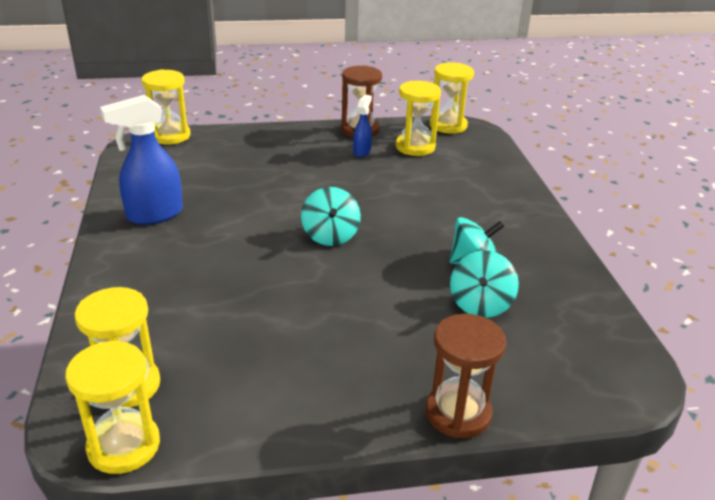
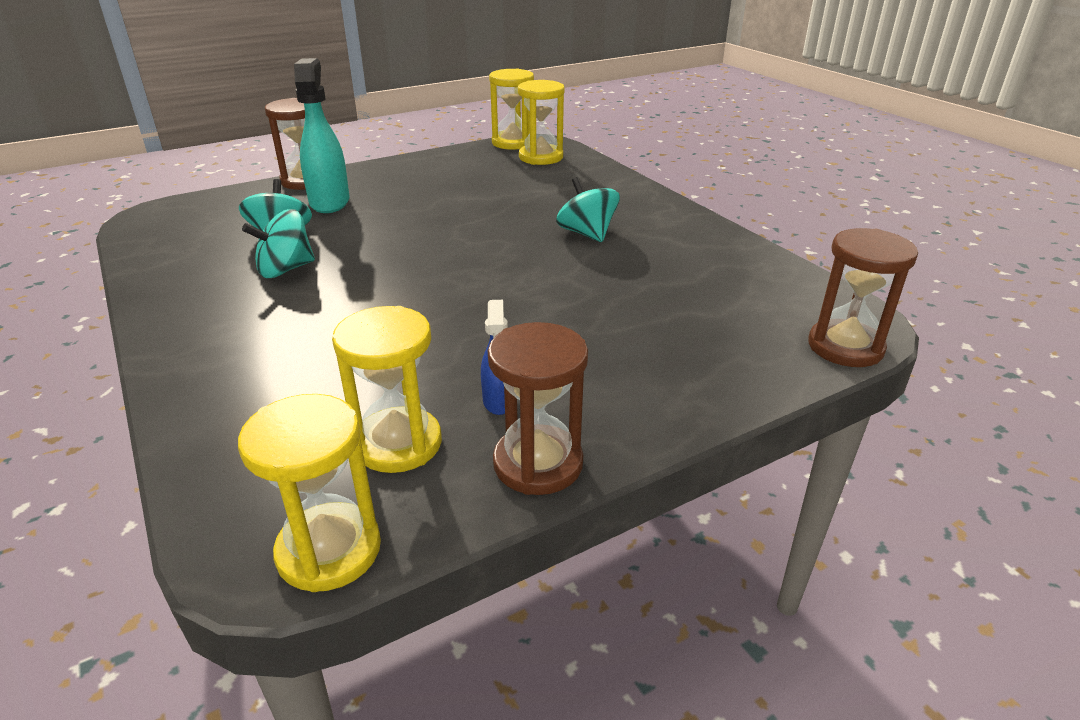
camera: 160 degrees right, 0 degrees up
(154, 215) = (680, 242): blue spray bottle -> none
(170, 136) = (845, 347): yellow hourglass -> brown hourglass
(330, 235) = (465, 262): turquoise spinning top -> turquoise spinning top (587, 234)
(430, 352) = (330, 202): none -> turquoise spray bottle

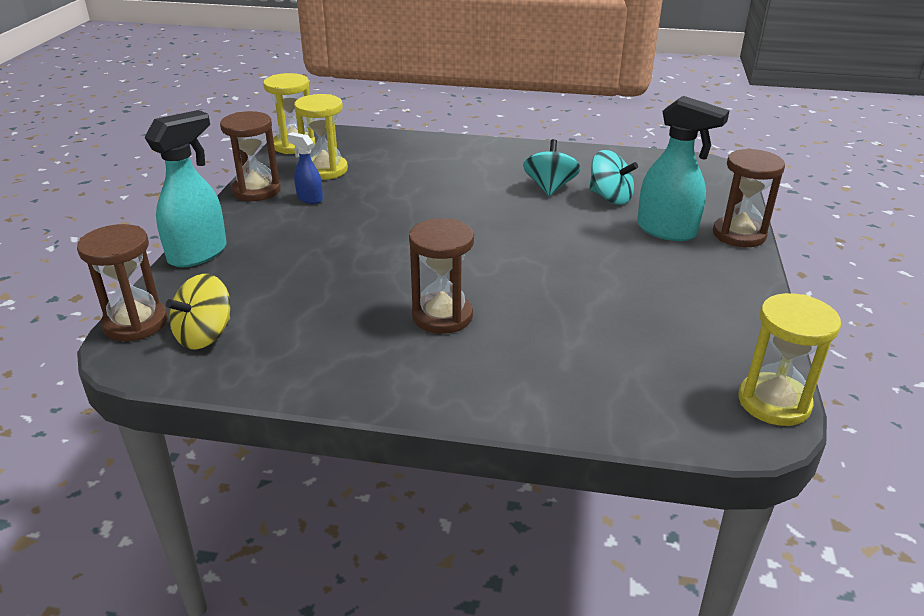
camera: 130 degrees right, 0 degrees up
(541, 157) = (688, 395): yellow hourglass -> none
(587, 234) = (442, 316): turquoise spinning top -> brown hourglass
(721, 394) = (198, 254): none -> turquoise spray bottle
(784, 305) = (205, 335): none -> yellow spinning top

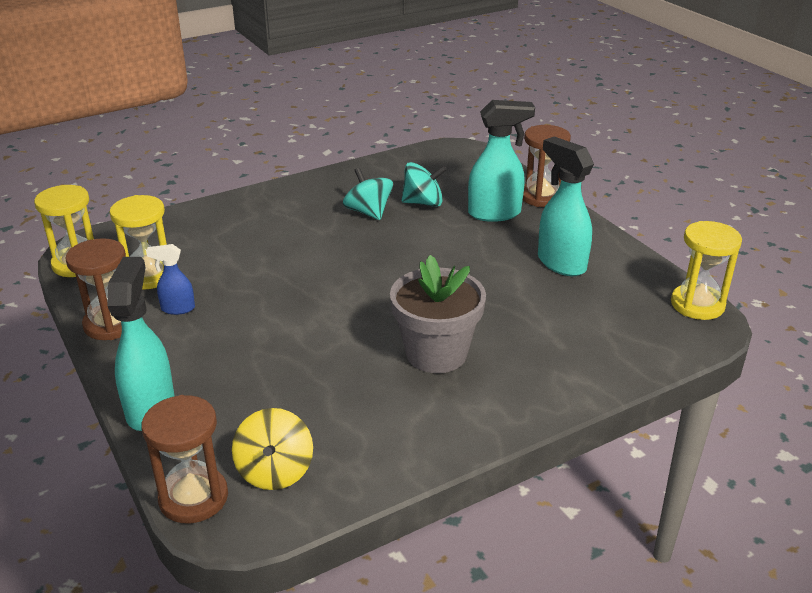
camera: 40 degrees left, 0 degrees up
(442, 316) = (436, 353): brown hourglass -> grey flower pot
(671, 297) = (560, 263): none -> turquoise spray bottle

